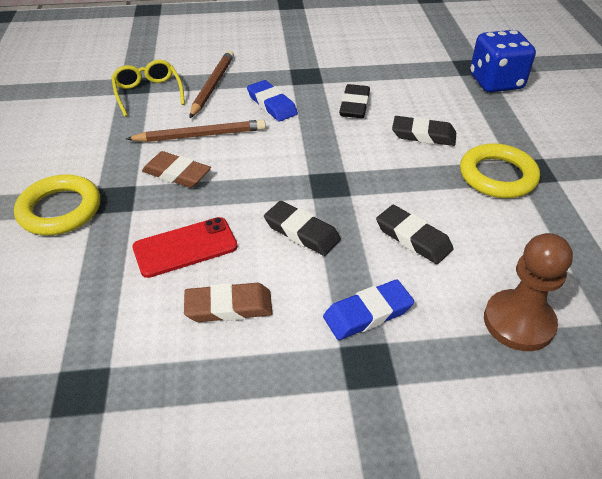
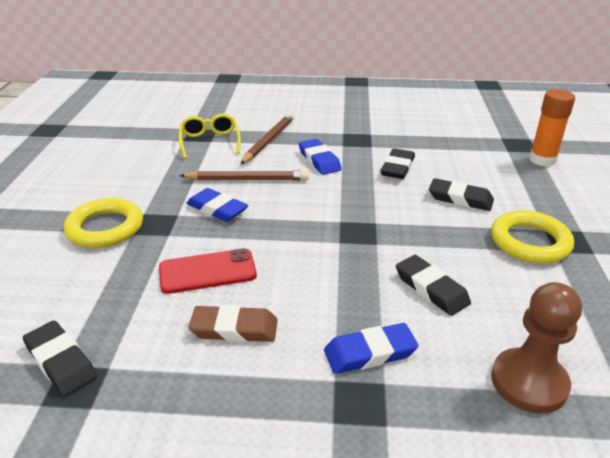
camera: 10 degrees right, 10 degrees down
(177, 174) = (217, 209): brown eraser -> blue eraser
(301, 232) = (321, 271): black eraser -> black eraser (60, 361)
(495, 82) = (542, 160): blue dice -> orange glue stick

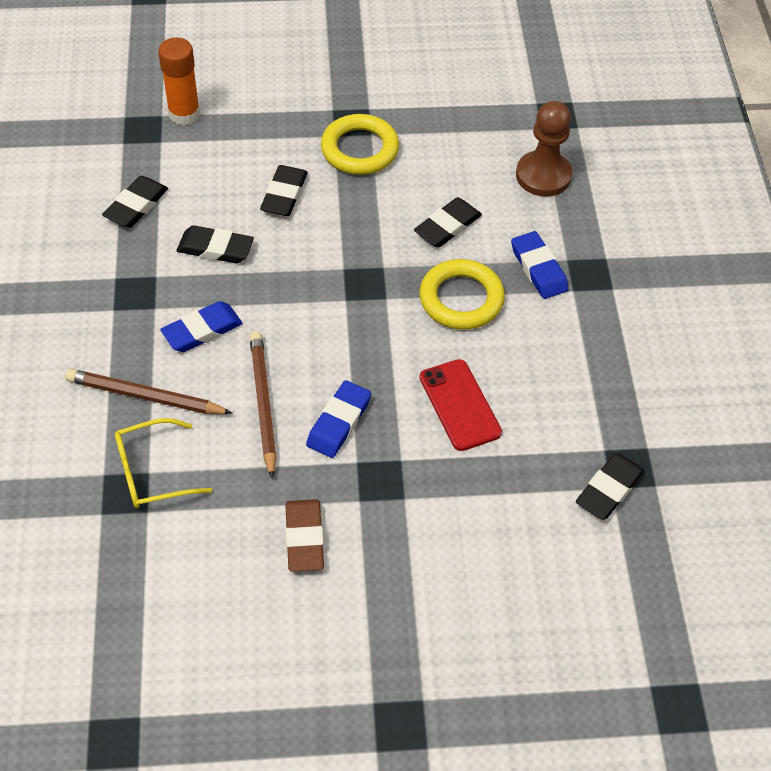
camera: 100 degrees left, 20 degrees up
(105, 228) = (399, 531): yellow ring -> yellow ring (461, 299)
(234, 329) = (535, 366): brown eraser -> brown eraser (304, 538)
(438, 141) = (136, 205): none -> black eraser

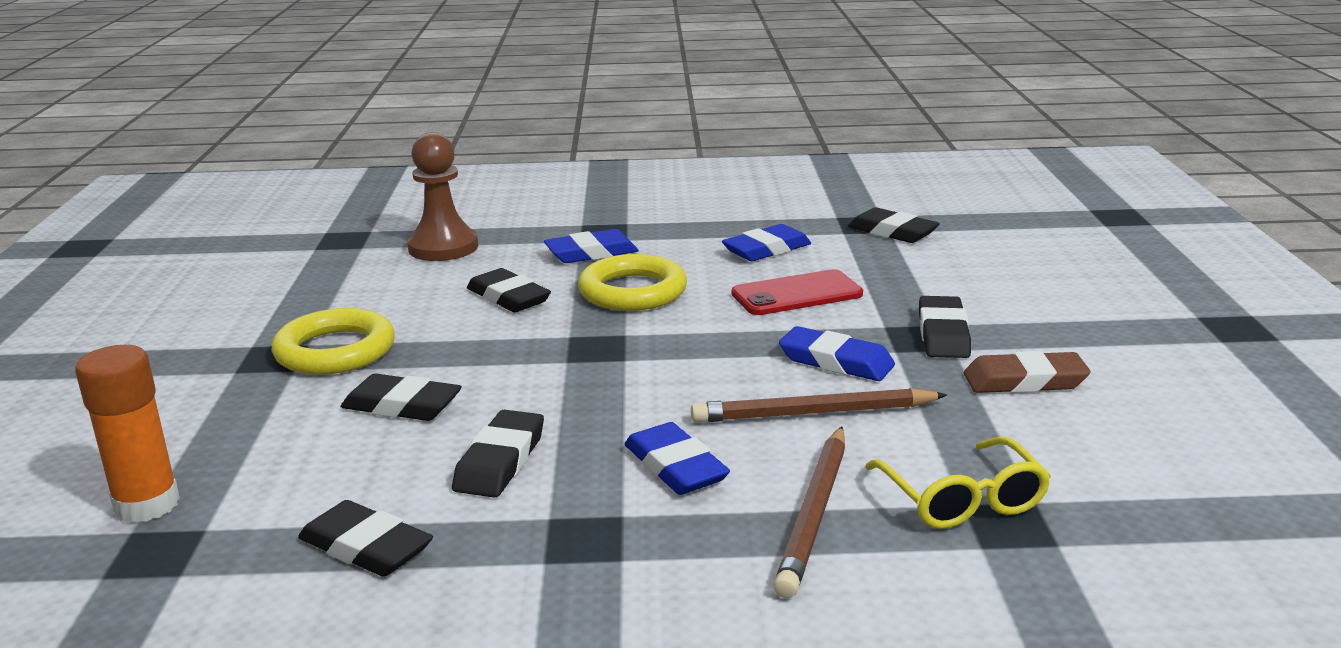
camera: 85 degrees left, 30 degrees down
(385, 497) = (943, 334): none -> black eraser
(556, 388) = (766, 249): none -> blue eraser

